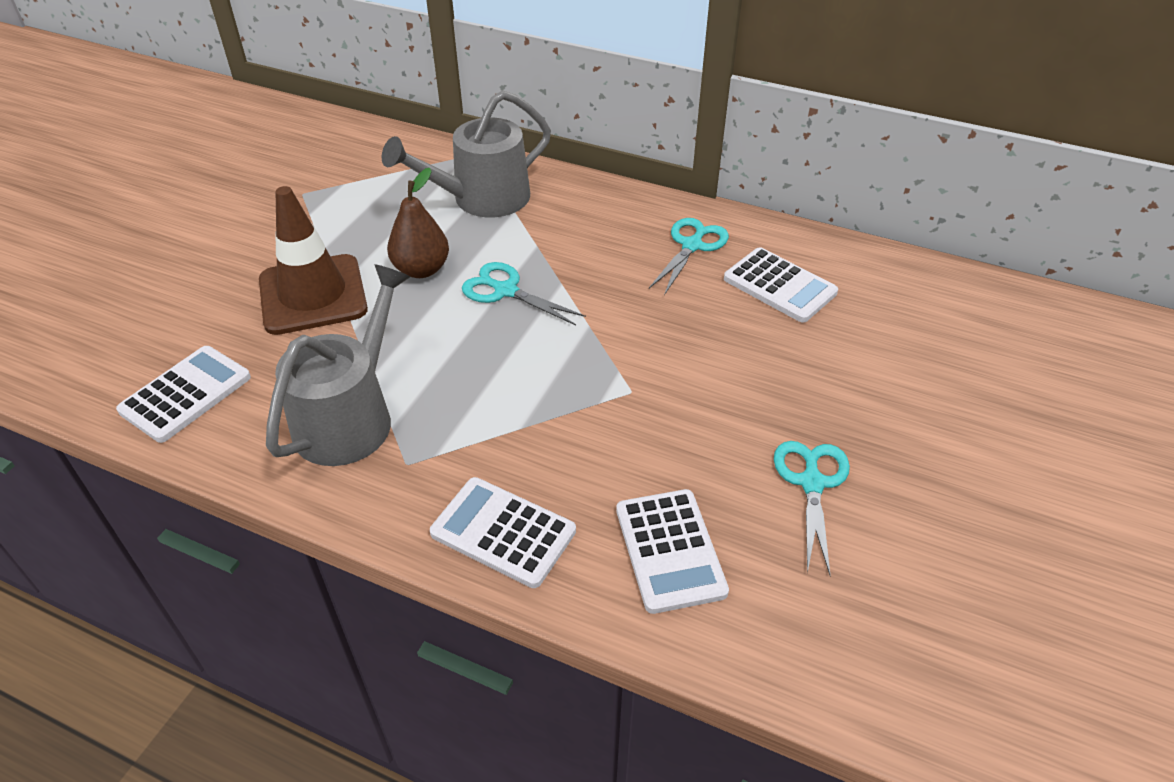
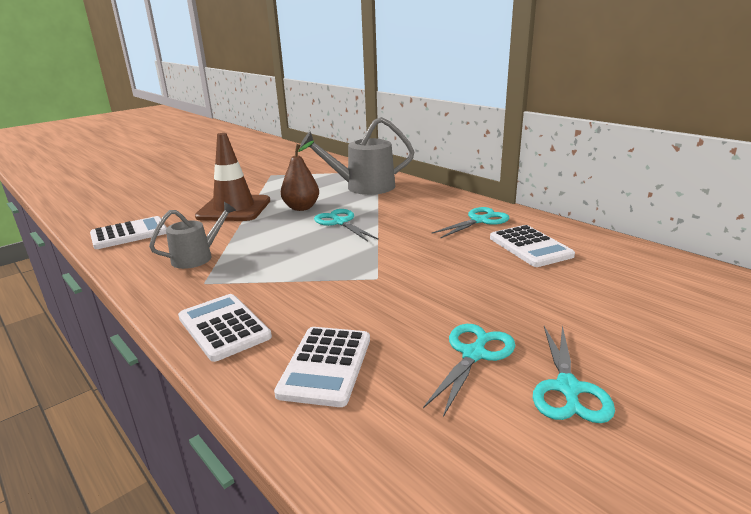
camera: 25 degrees right, 20 degrees down
(350, 417) = (197, 257): grey watering can -> grey watering can, size x0.61
(920, 500) = (568, 388): none -> turquoise scissors

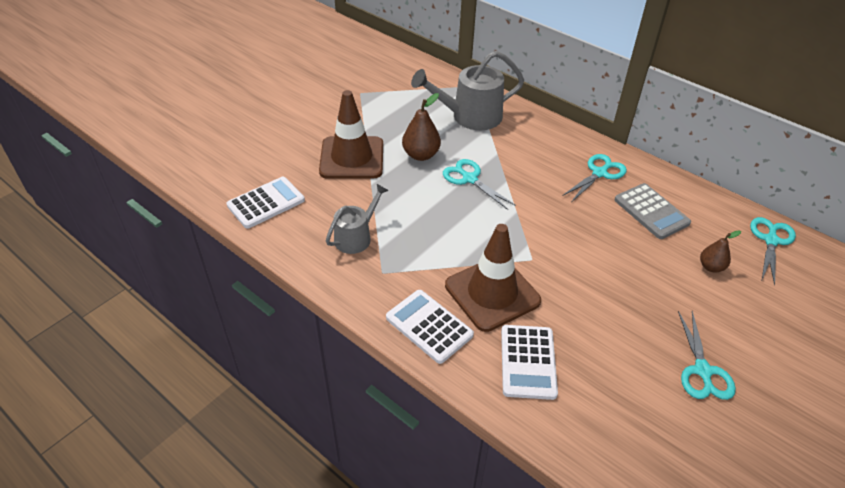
camera: 10 degrees left, 20 degrees up
(316, 303) = (492, 293): none -> brown traffic cone
(474, 354) = (632, 343): turquoise scissors -> turquoise scissors (771, 240)
(530, 247) = (651, 211): white calculator -> grey calculator
(595, 290) = (711, 267): none -> brown pear

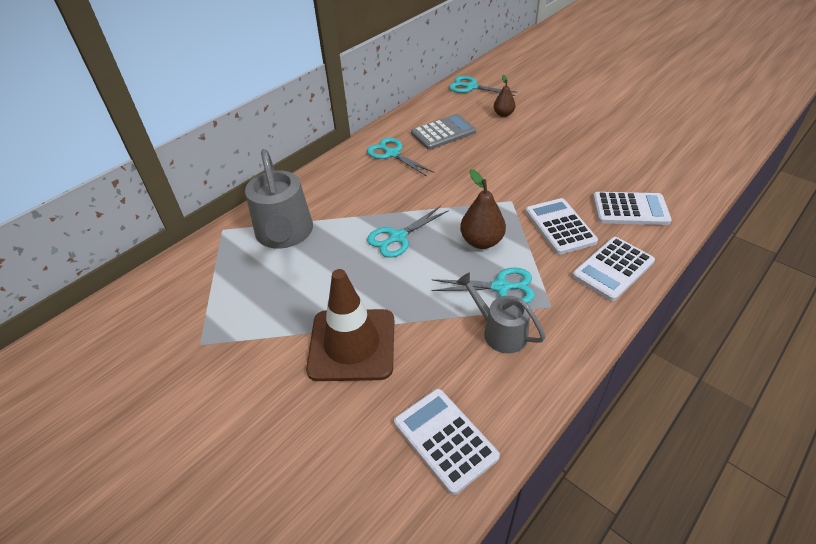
camera: 85 degrees left, 0 degrees up
(421, 155) = (352, 277): brown pear -> brown pear (481, 241)
(492, 293) = (559, 226): brown traffic cone -> white calculator
(702, 371) = (605, 130): turquoise scissors -> turquoise scissors (501, 287)

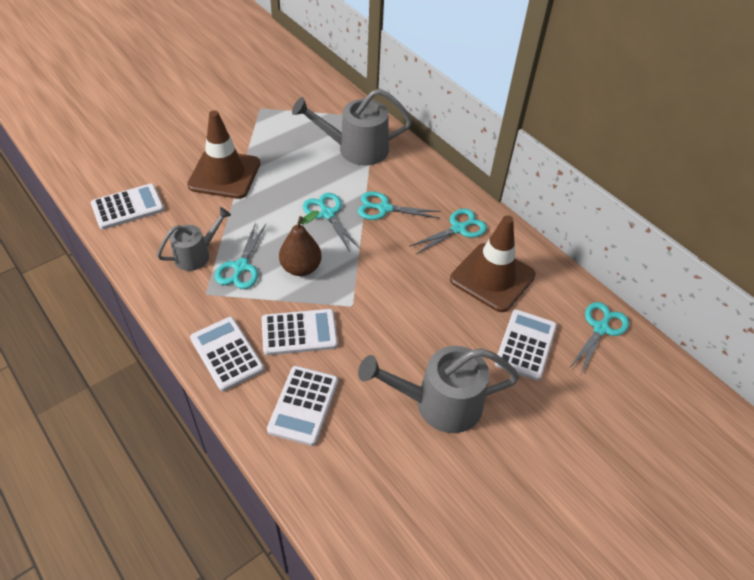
camera: 95 degrees right, 5 degrees up
(378, 200) = (384, 208): none -> turquoise scissors
(443, 132) = (492, 277): grey calculator -> brown traffic cone
(503, 114) = (525, 345): brown pear -> white calculator
(579, 145) = (439, 403): none -> grey watering can

